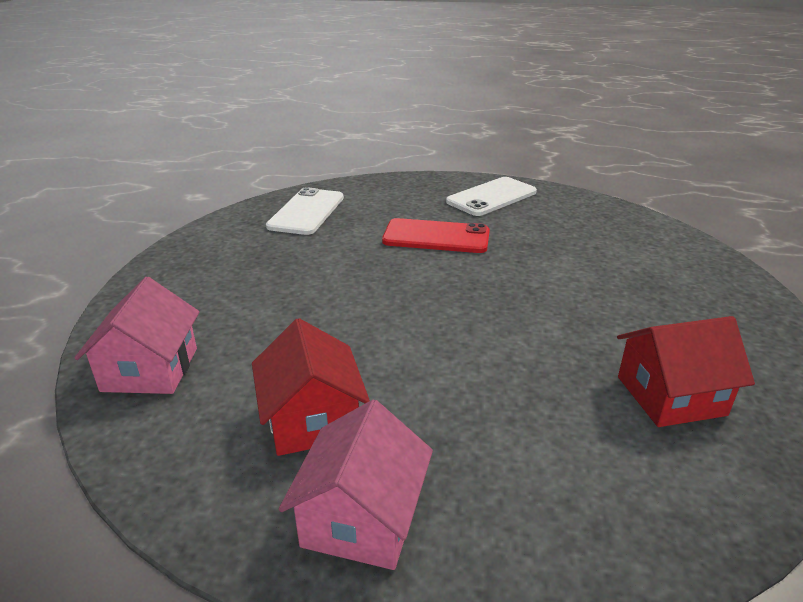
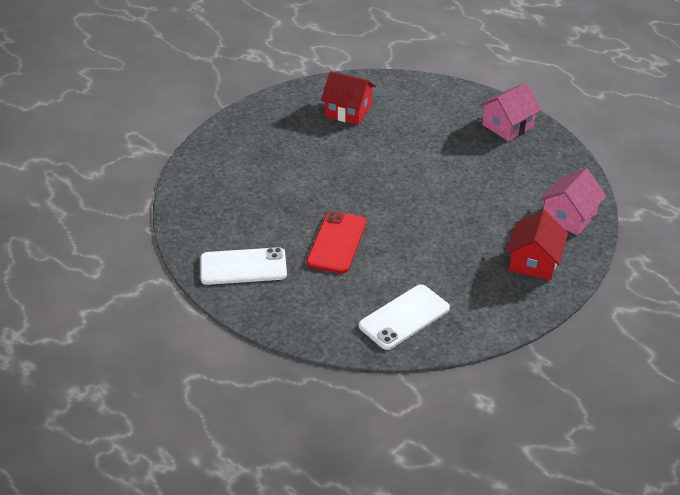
camera: 145 degrees left, 10 degrees up
(312, 419) = (504, 162): red house -> red house (534, 262)
(436, 237) = (337, 242): red phone -> red phone turned 60 degrees clockwise

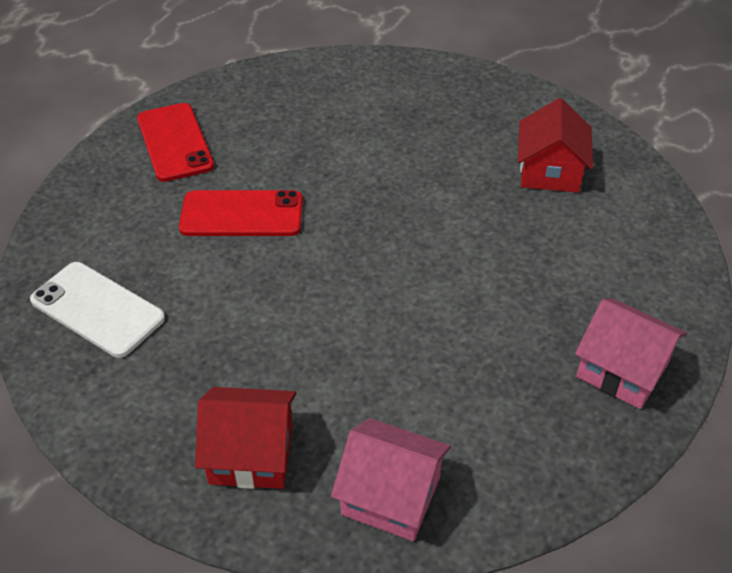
camera: 75 degrees right, 5 degrees up
(243, 267) = (174, 142): white phone -> red phone

